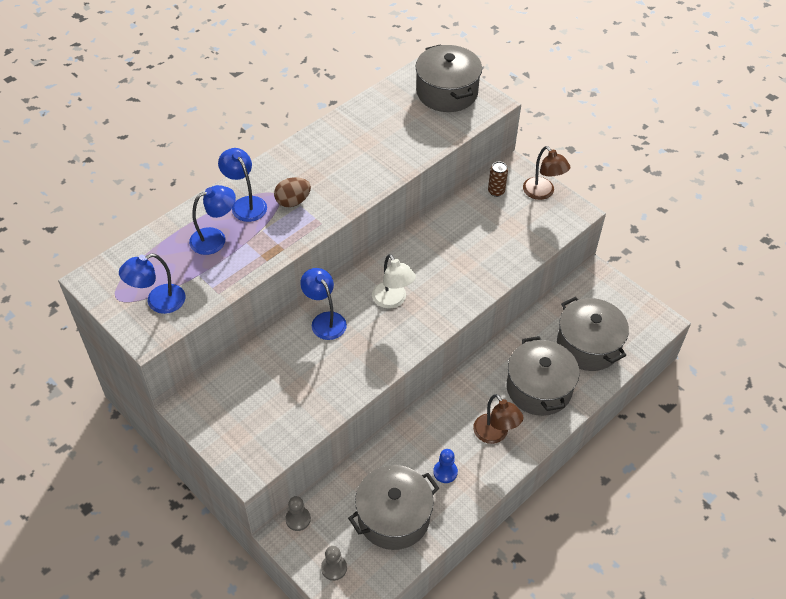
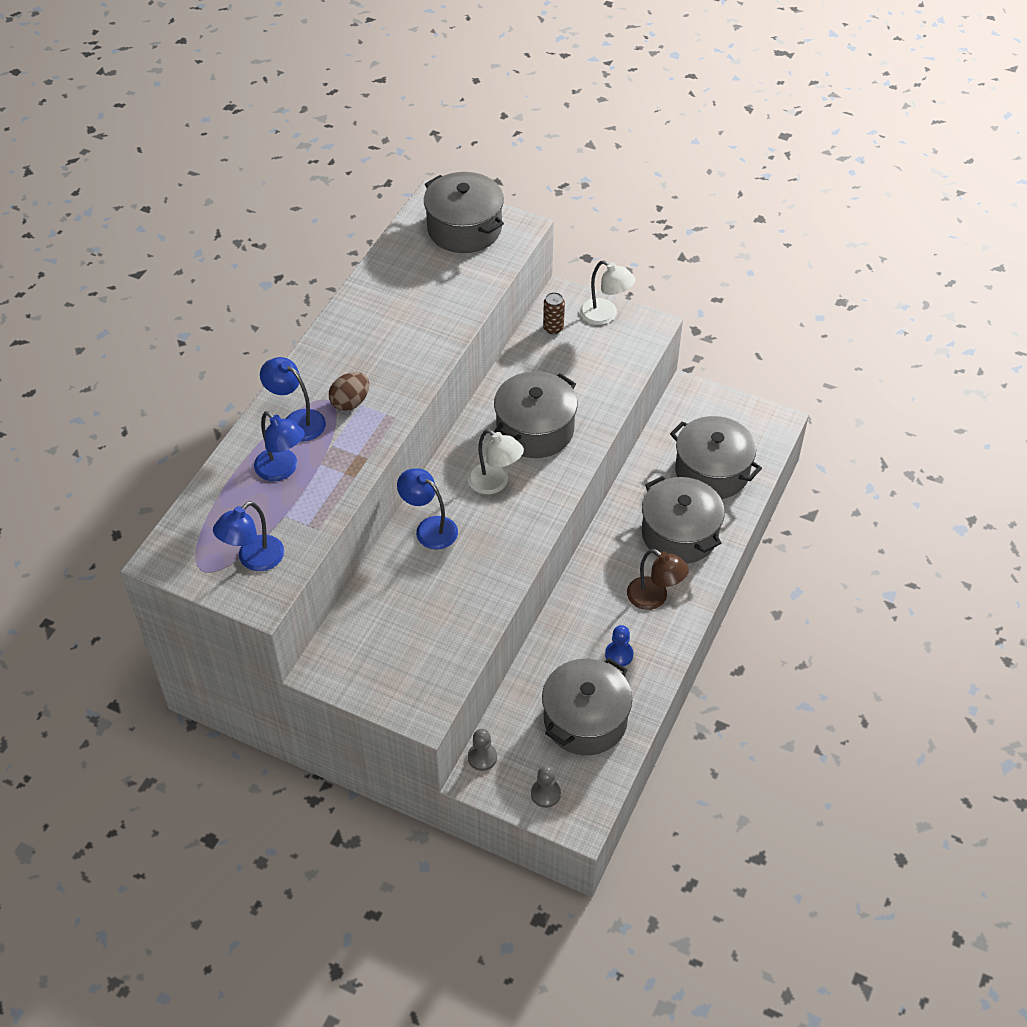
camera: 20 degrees left, 0 degrees up
(215, 238) = (282, 470): blue lamp -> blue lamp turned 90 degrees clockwise
(444, 267) = (535, 430): none -> grey pot
(542, 193) = (605, 315): brown lamp -> white lamp

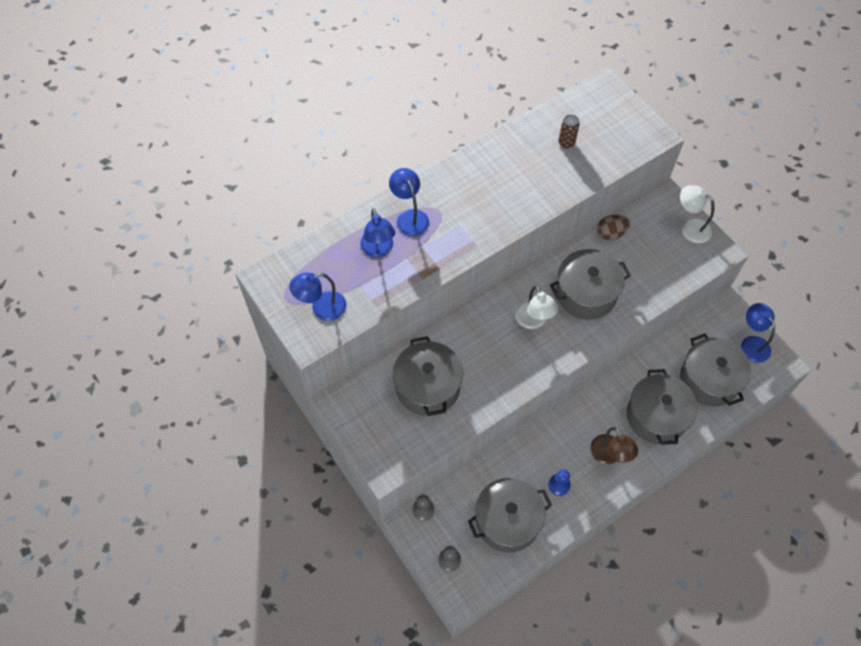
camera: 30 degrees right, 10 degrees up
(350, 402) = (453, 220): brown egg -> brown egg (611, 233)
(429, 528) = (469, 333): blue lamp -> blue lamp (751, 343)
(464, 229) = (613, 119): grey pot -> grey pot (428, 386)
(553, 328) = (645, 220): brown can -> brown can (566, 143)
(605, 315) = (690, 227): white lamp -> white lamp turned 150 degrees clockwise

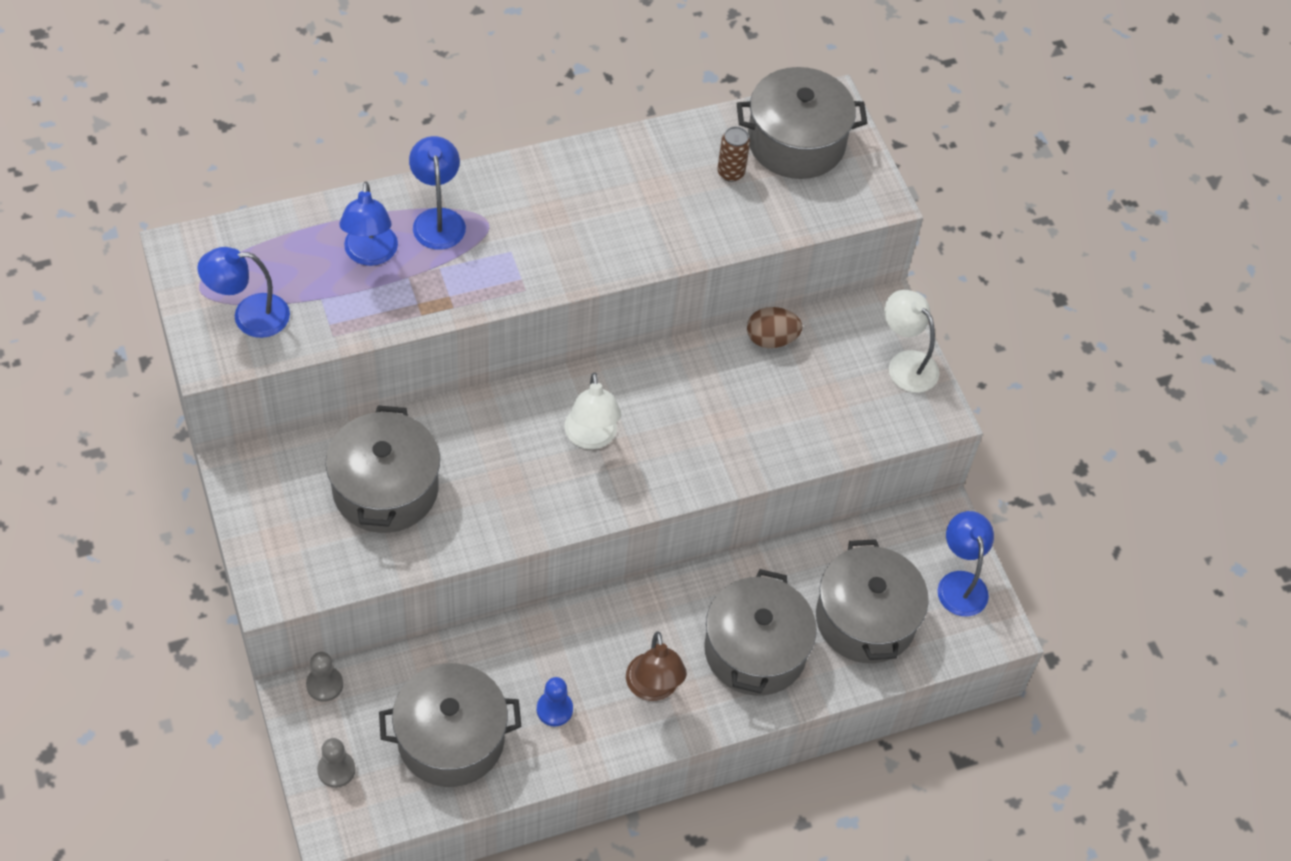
camera: 10 degrees right, 5 degrees down
(586, 293) = (693, 419): grey pot -> grey pot (796, 142)

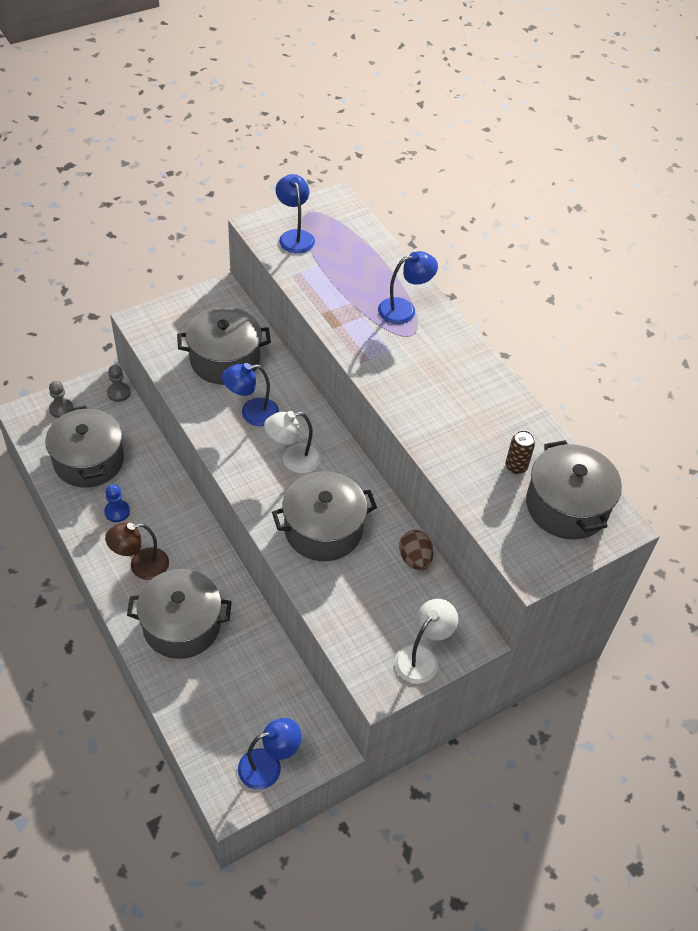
camera: 80 degrees right, 5 degrees down
(370, 255) = (362, 281): blue lamp -> blue lamp (251, 413)
(865, 619) = (222, 698): grey pot -> grey pot (323, 529)

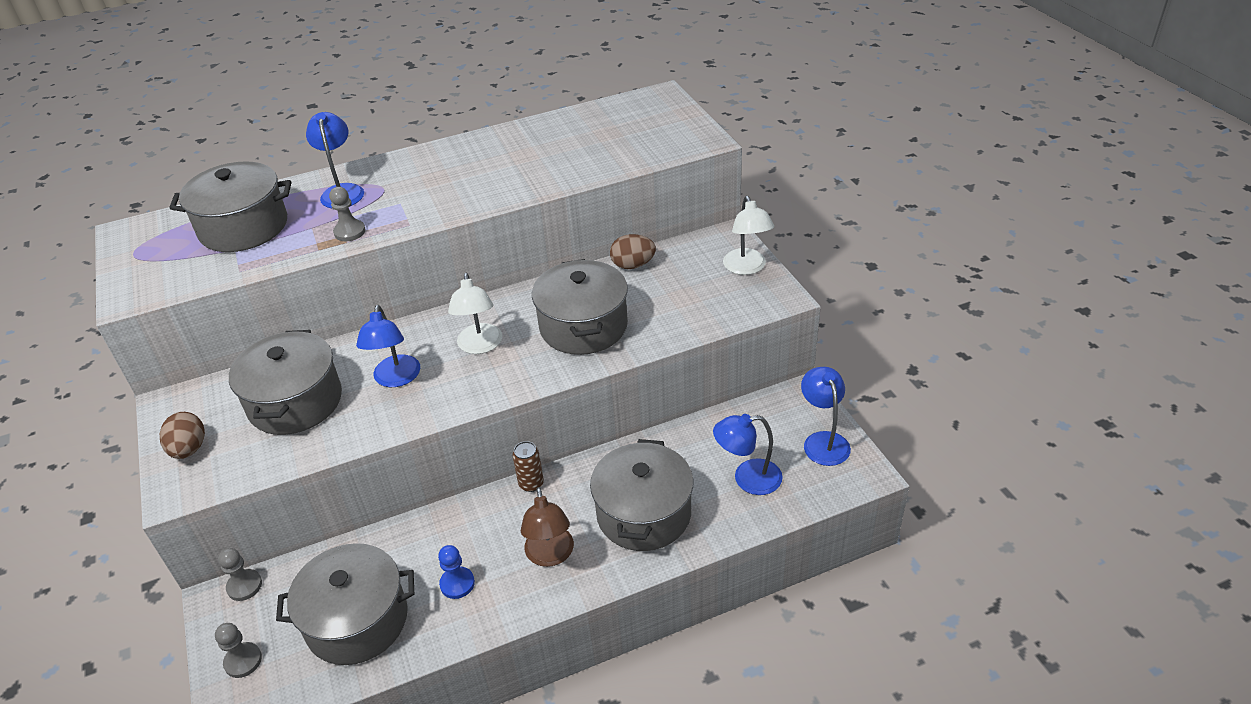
camera: 75 degrees left, 10 degrees down
(177, 315) = (189, 449): none -> brown egg
(294, 236) = (170, 266): blue lamp -> blue lamp (747, 478)
(346, 327) = (349, 232): none -> grey pawn
(422, 657) = (747, 268): white lamp -> white lamp turned 150 degrees counterclockwise
(516, 466) = (583, 139): brown can -> brown can (531, 484)
(566, 506) = (635, 118): grey pot -> grey pot (243, 227)

